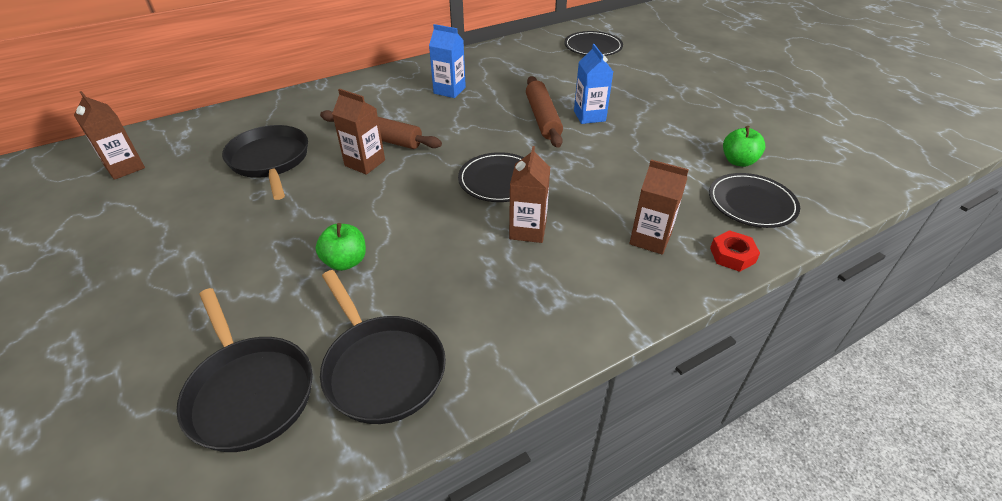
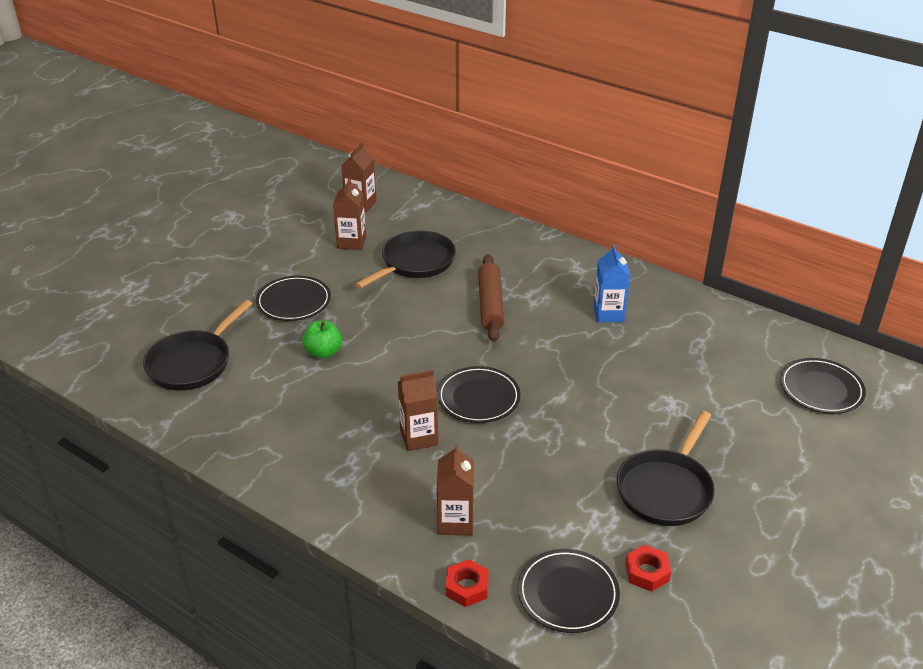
camera: 65 degrees right, 5 degrees down
(231, 262) = (294, 301): none -> black plate
(365, 163) = (447, 311): brown carton -> brown carton (351, 242)
(382, 368) = (234, 411): black pan -> black pan (666, 489)
(543, 118) = (610, 394): brown rolling pin -> none
(589, 116) = (645, 428): blue carton -> none
(738, 161) = (647, 572): green apple -> red nut

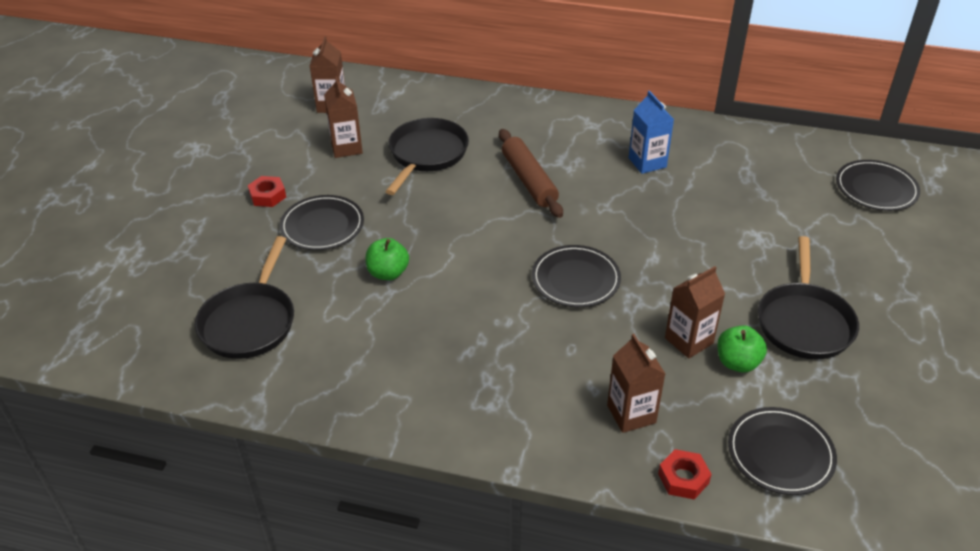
camera: 20 degrees left, 5 degrees up
(419, 437) = (542, 337): brown carton -> brown carton (689, 341)
(579, 506) = (737, 362): none -> green apple
(647, 572) = (837, 409): red nut -> red nut (267, 196)

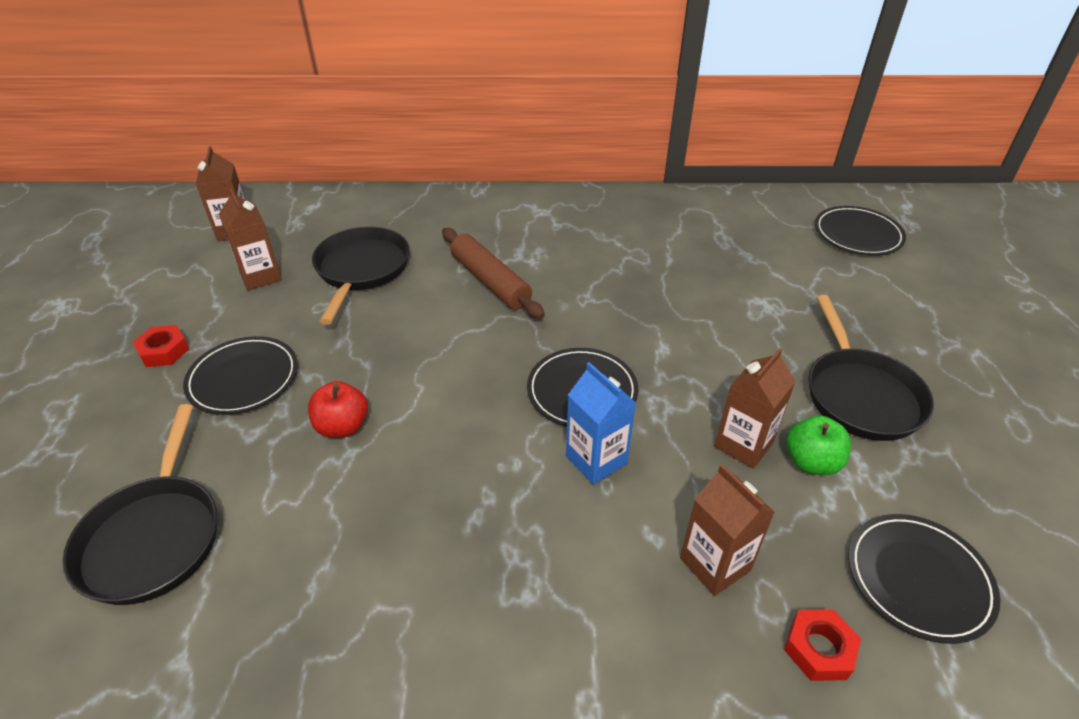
camera: 15 degrees left, 0 degrees up
(388, 273) = (342, 426): green apple -> red apple
(647, 162) = (615, 242): blue carton -> blue carton (596, 460)

